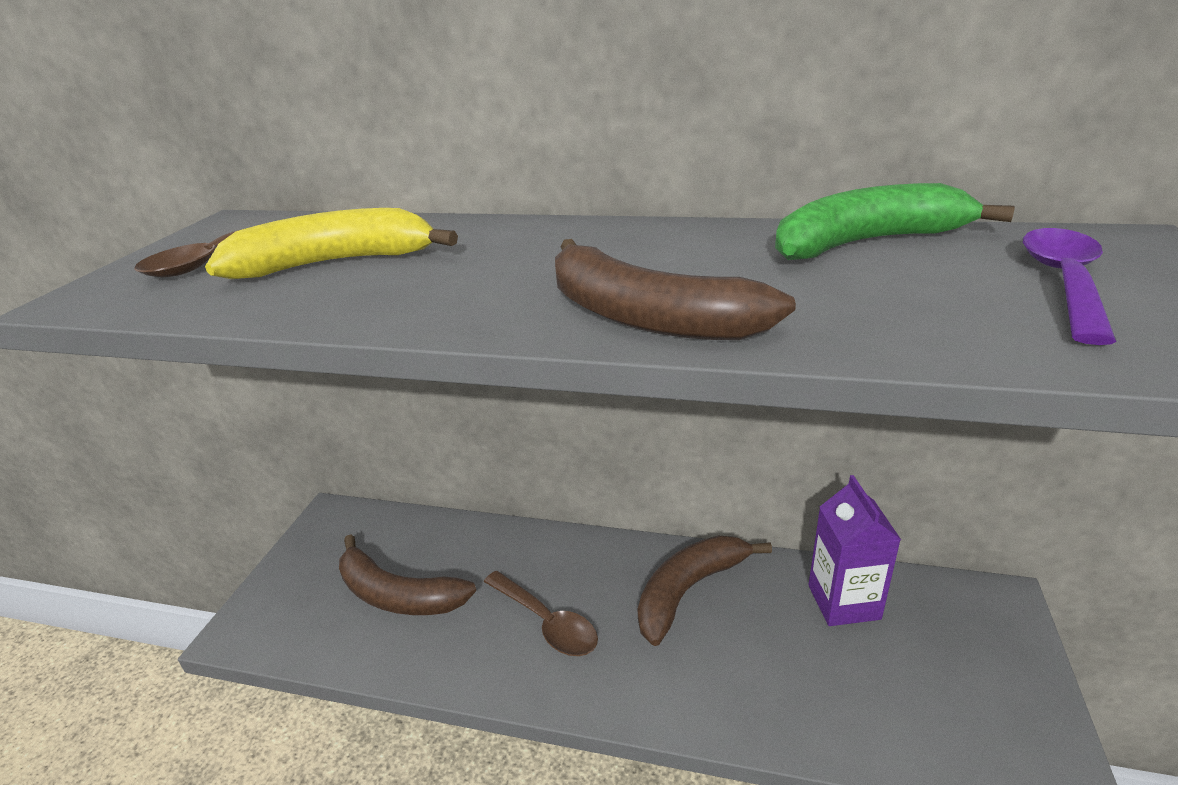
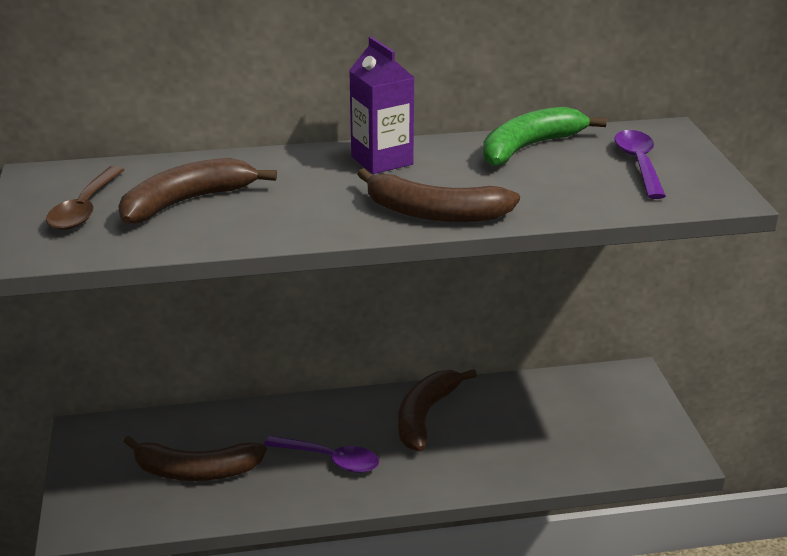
camera: 25 degrees left, 0 degrees up
(335, 263) = (186, 202): yellow banana -> brown banana
(546, 622) = (330, 460): brown spoon -> purple spoon
(843, 602) = (535, 398): purple carton -> purple carton (382, 160)

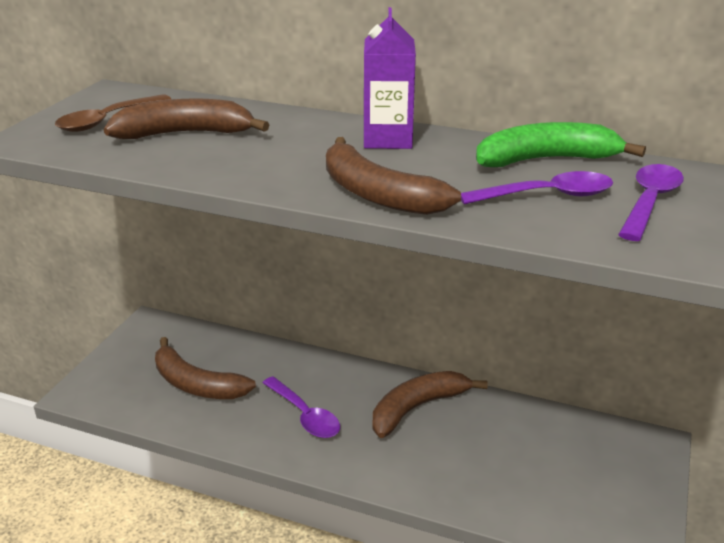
camera: 30 degrees right, 0 degrees up
(564, 178) = (547, 196): none -> purple spoon

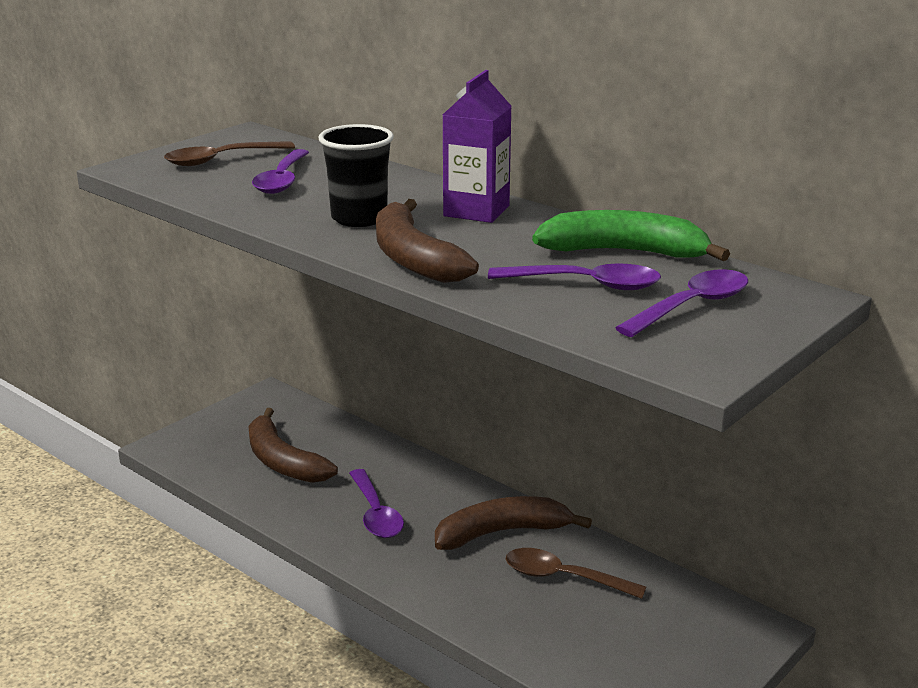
camera: 20 degrees right, 5 degrees down
(185, 133) = (282, 180): brown banana -> purple spoon
(291, 161) = (359, 218): none -> black cup
(488, 437) = (563, 577): none -> brown spoon

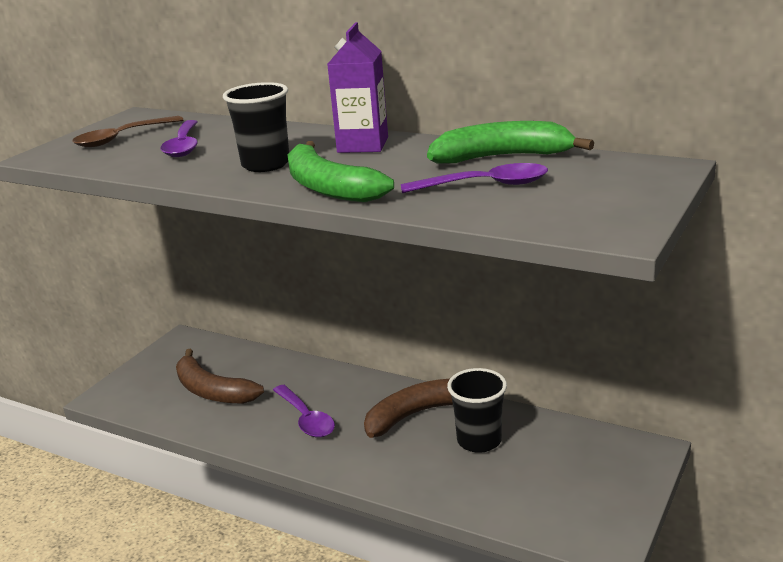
camera: 10 degrees left, 0 degrees up
(413, 258) = (329, 188): brown banana -> green banana
(563, 577) = (479, 441): brown spoon -> black cup
(692, 306) = (581, 188): purple spoon -> none

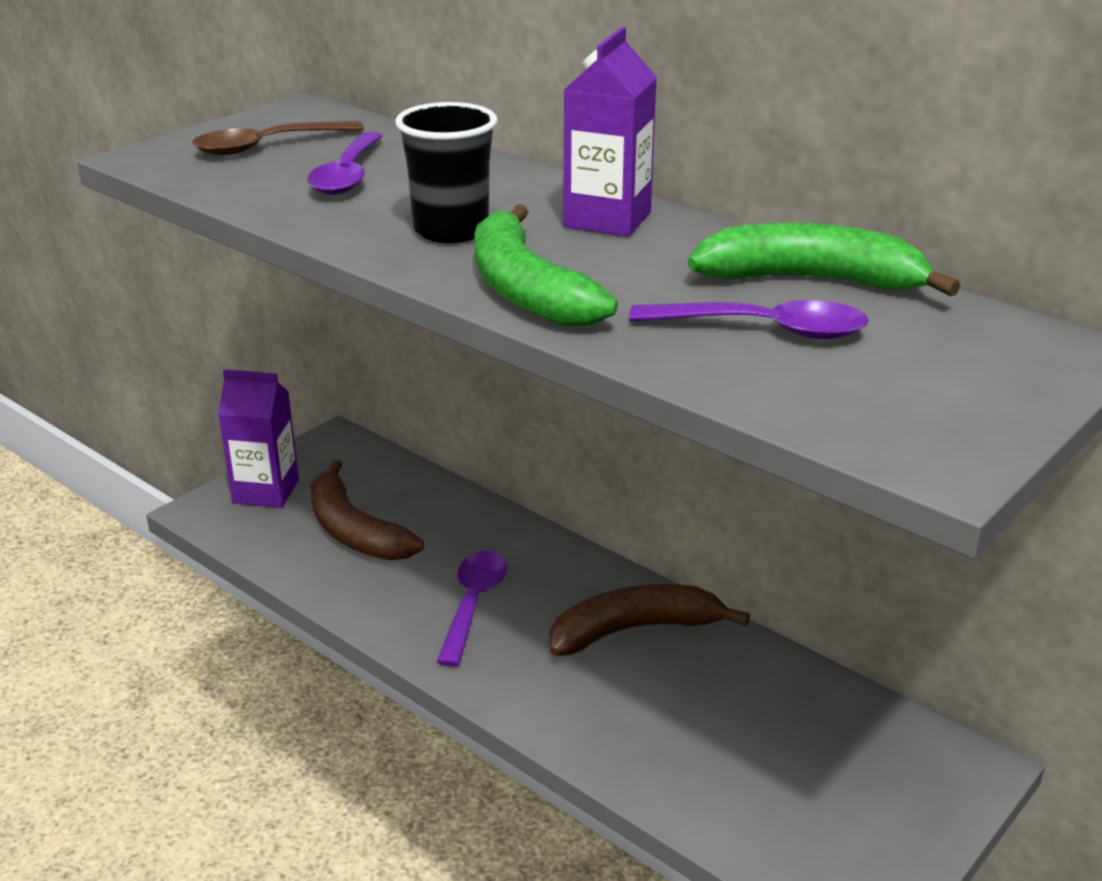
camera: 10 degrees right, 5 degrees up
(143, 378) = (266, 491): none -> purple carton
(306, 419) = (473, 604): purple spoon -> purple spoon turned 150 degrees counterclockwise
(479, 441) = (715, 693): black cup -> none

